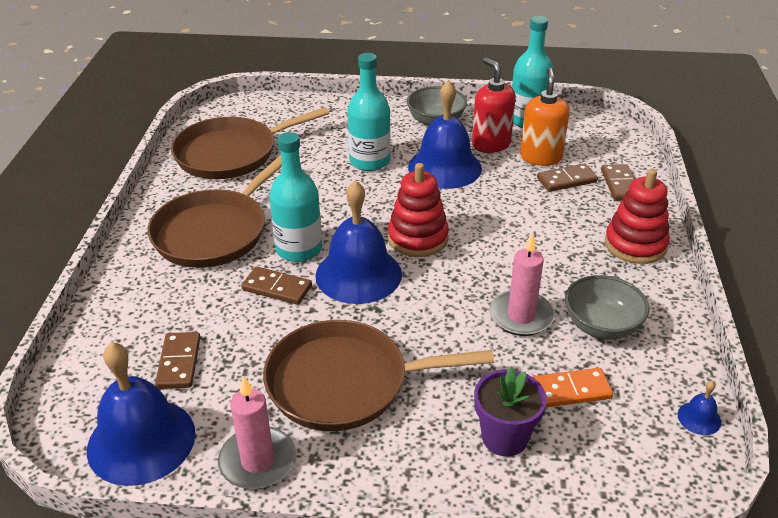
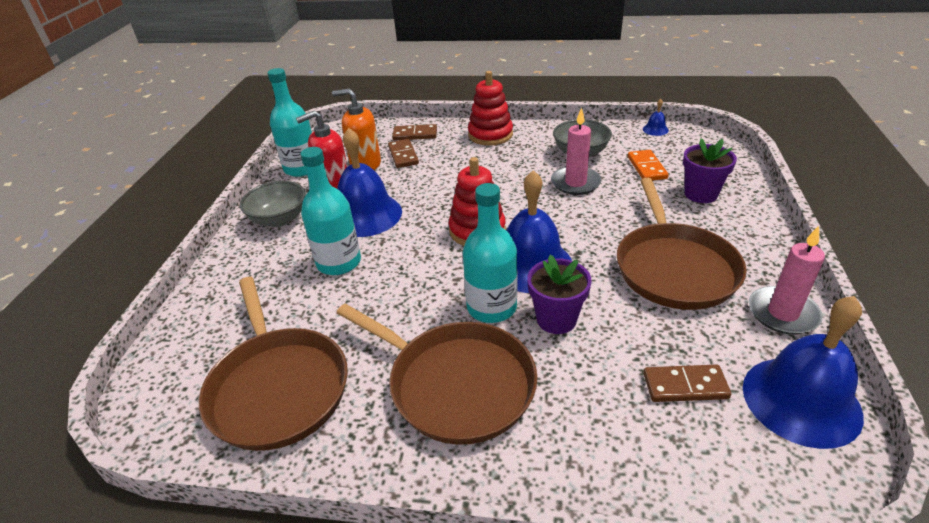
camera: 85 degrees left, 0 degrees up
(277, 288) = (556, 319): brown domino -> purple flower pot

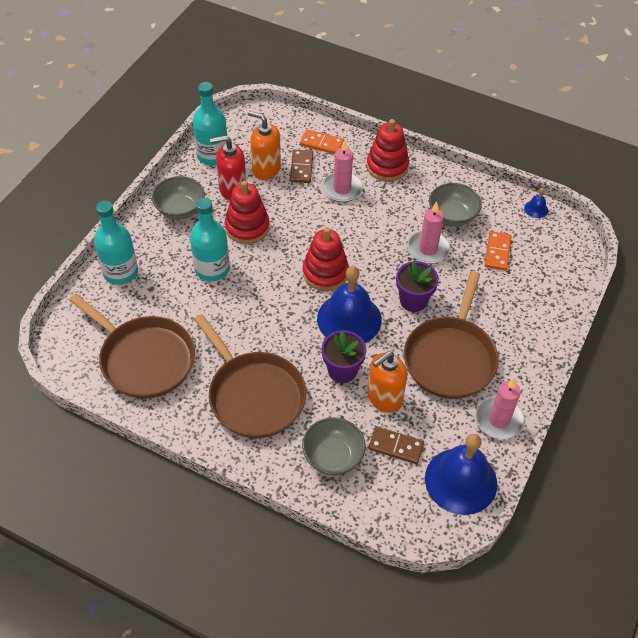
camera: 15 degrees right, 15 degrees up
(277, 387) = (144, 359): brown pan -> brown pan turned 45 degrees counterclockwise
(365, 215) = (247, 227): blue bell -> red stacking toy
(415, 134) = (322, 144): brown domino -> orange domino
(454, 160) = (342, 189): none -> pink candle
(491, 307) = (303, 346): turquoise bottle -> turquoise bottle (120, 272)
(610, 429) = (333, 456): none -> grey bowl
(628, 333) = (384, 397): none -> orange soap dispenser
(700, 194) = (521, 296): purple flower pot -> purple flower pot (413, 301)

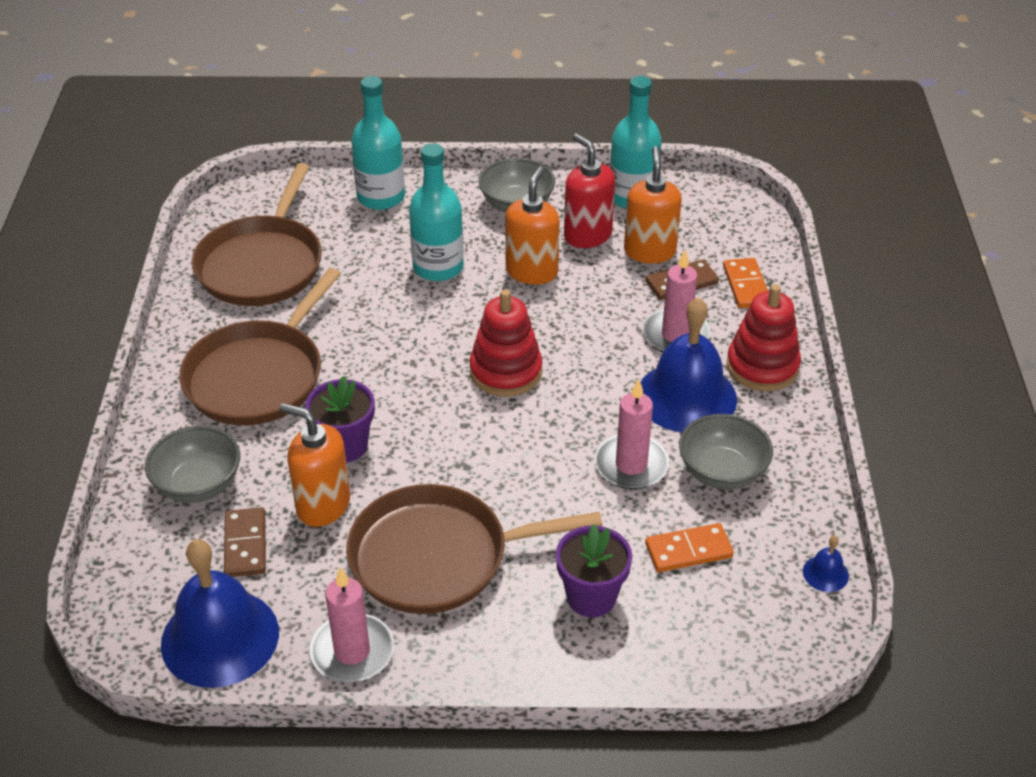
camera: 65 degrees right, 10 degrees down
(247, 227) = (532, 271): red stacking toy -> orange soap dispenser
(349, 319) = (439, 423): blue bell -> blue bell (686, 397)
(413, 301) = (518, 480): purple flower pot -> purple flower pot (591, 597)

